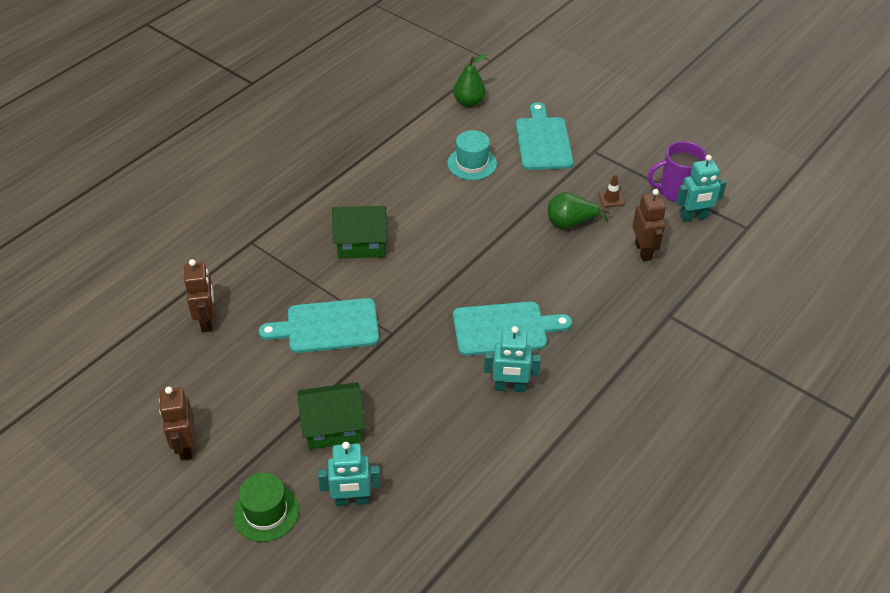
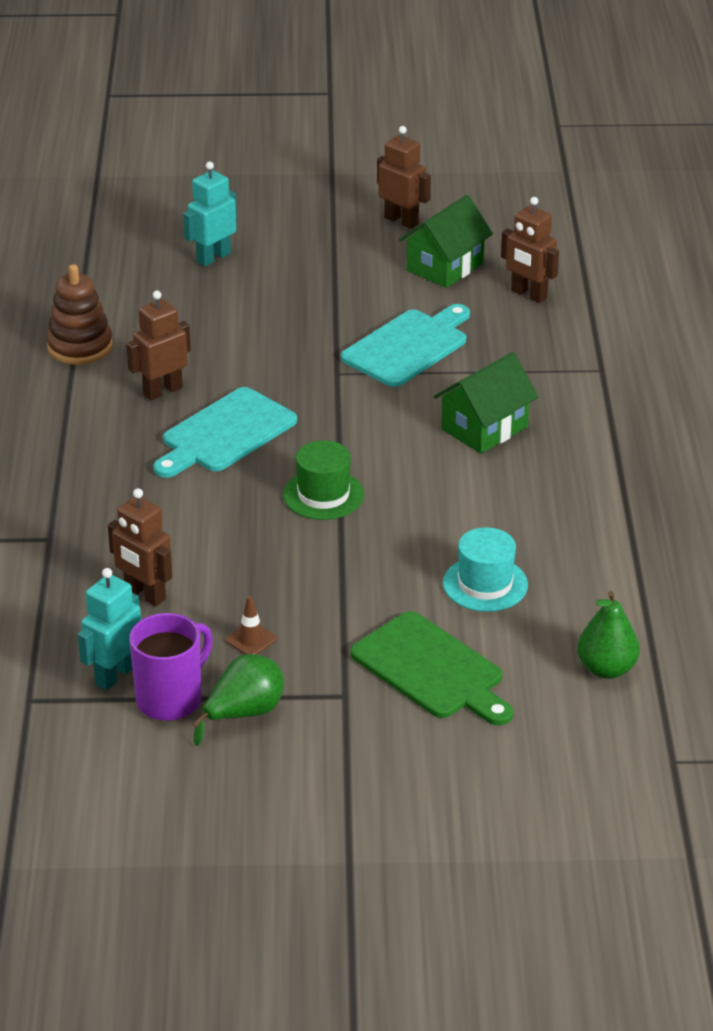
camera: 140 degrees right, 10 degrees down
(266, 512) = (275, 221): green hat -> green hat (323, 495)
(333, 427) = (294, 287): green house -> green house (445, 267)
(509, 387) = (162, 391): turquoise robot -> brown robot
(528, 466) = (80, 346): none -> brown stacking toy
(543, 141) = (431, 670): turquoise cutting board -> green cutting board
(570, 223) = (271, 579): green pear -> green pear (244, 713)

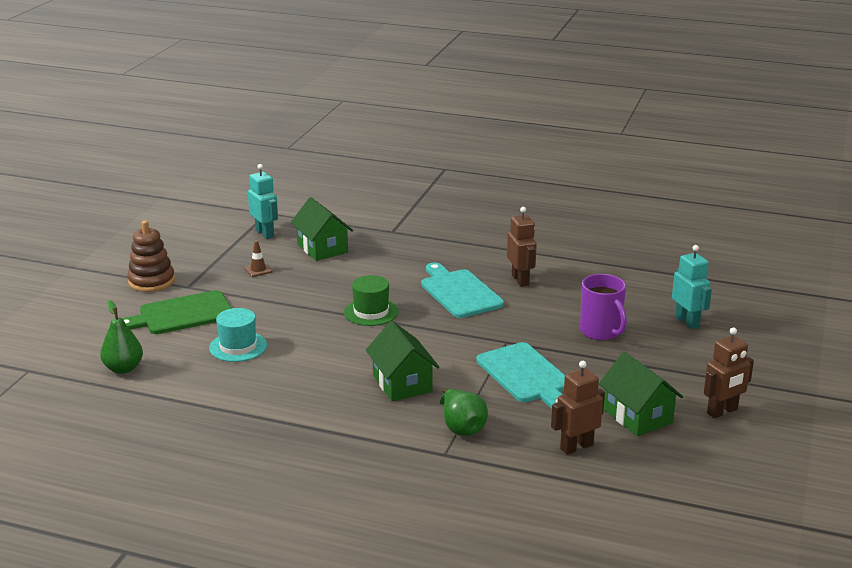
camera: 110 degrees right, 10 degrees down
(80, 346) = (587, 262): brown stacking toy -> brown stacking toy (151, 281)
(144, 594) = (322, 248): brown robot -> green house
(171, 699) = (233, 243): purple mug -> purple mug (601, 332)
(244, 713) = (203, 259): green pear -> green pear (462, 427)

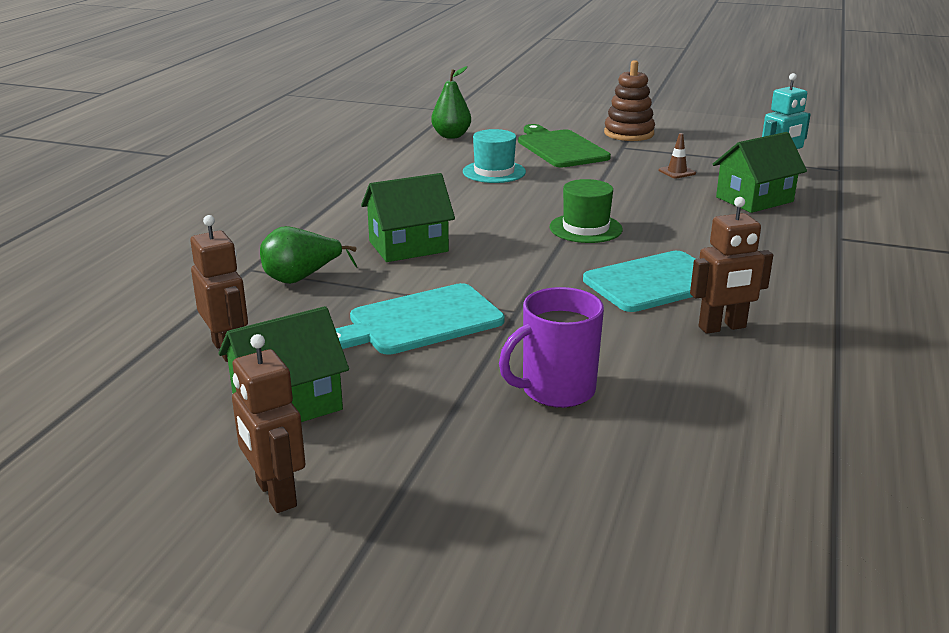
camera: 90 degrees right, 0 degrees up
(687, 322) = (612, 492): turquoise robot -> none

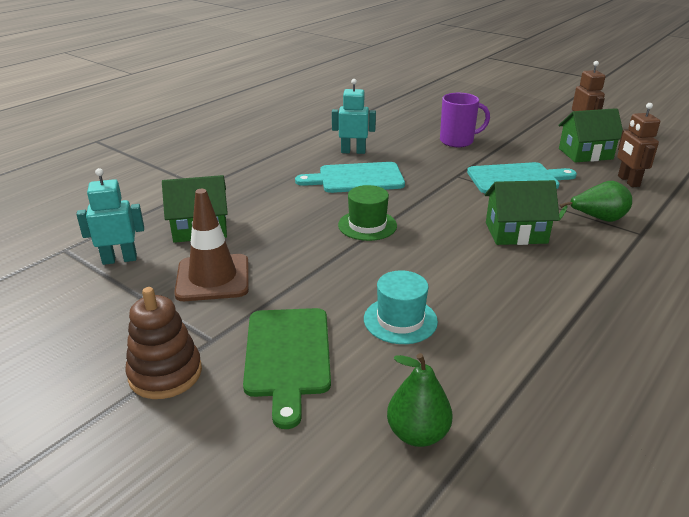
camera: 160 degrees left, 5 degrees up
(677, 172) = (213, 278): brown traffic cone -> brown traffic cone, size x2.31
(722, 327) = (353, 151): brown robot -> turquoise robot

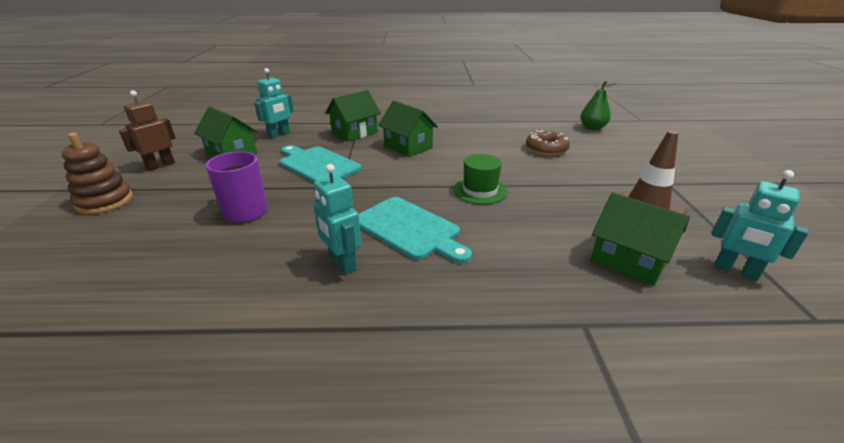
camera: 130 degrees left, 0 degrees up
(165, 373) = (706, 182): brown stacking toy -> brown stacking toy (105, 201)
(287, 356) = (625, 162): green cutting board -> none
(400, 320) = (546, 149): turquoise hat -> brown donut
(597, 219) = (354, 133): green pear -> green house
(628, 181) = (279, 134): brown robot -> turquoise robot

